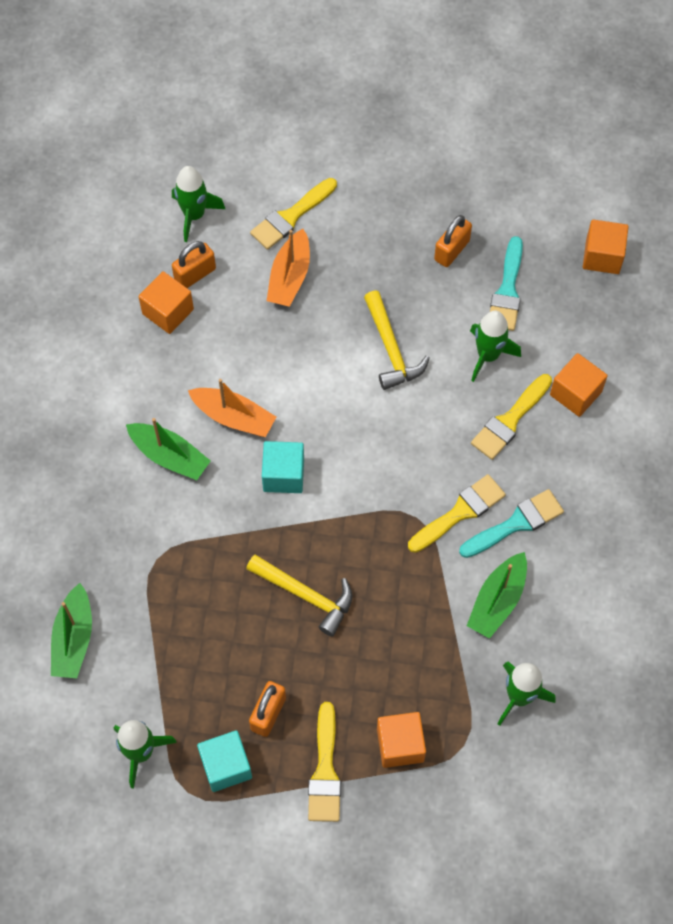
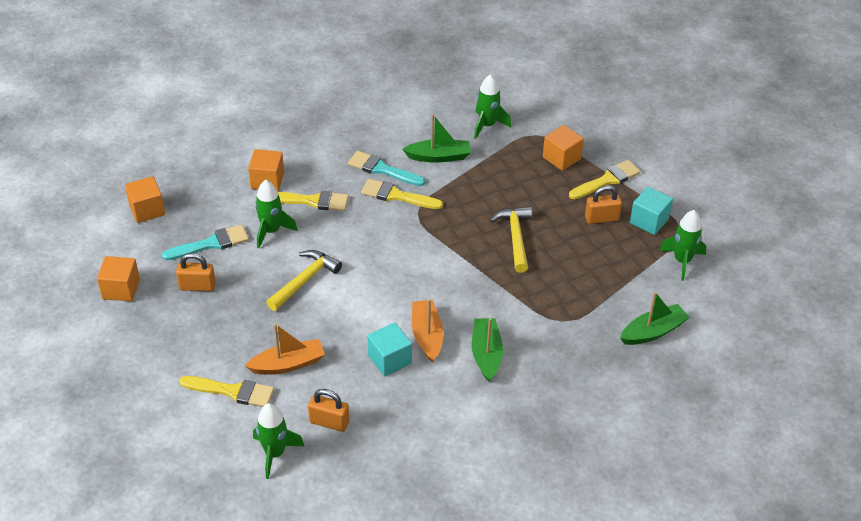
camera: 125 degrees left, 20 degrees down
(168, 311) = (374, 420): orange cube -> orange cube (121, 289)
(283, 475) = (446, 288): turquoise cube -> turquoise cube (389, 359)

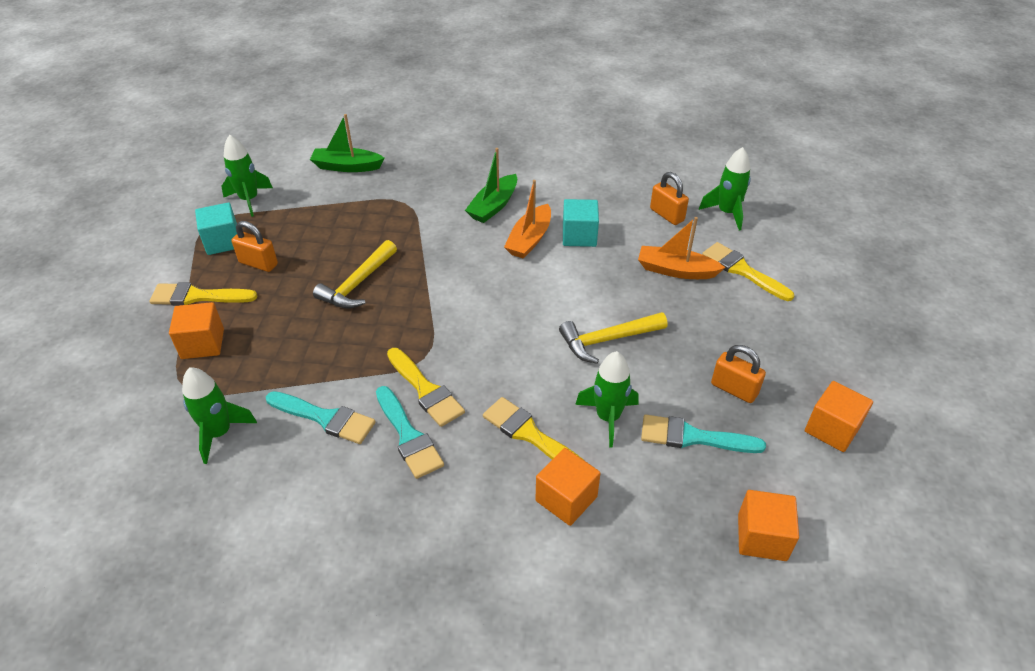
camera: 145 degrees left, 0 degrees up
(439, 157) = (325, 418): green boat -> turquoise brush

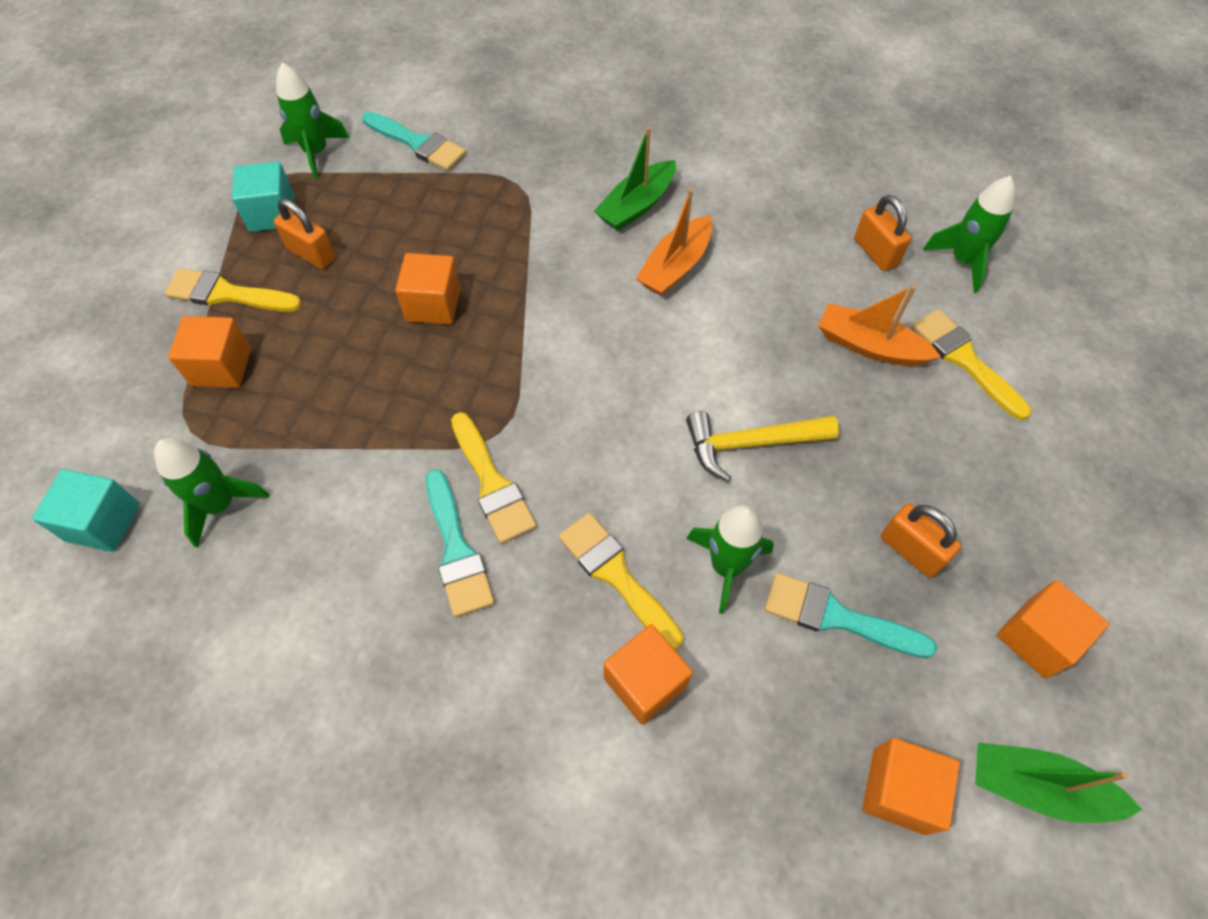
camera: 10 degrees right, 15 degrees up
(325, 418) = (356, 505): turquoise brush -> turquoise brush (418, 143)
(347, 167) = (452, 116): green boat -> green boat (1037, 787)
(357, 284) = (433, 304): yellow hammer -> orange cube
(579, 236) = (745, 270): turquoise cube -> turquoise cube (103, 522)

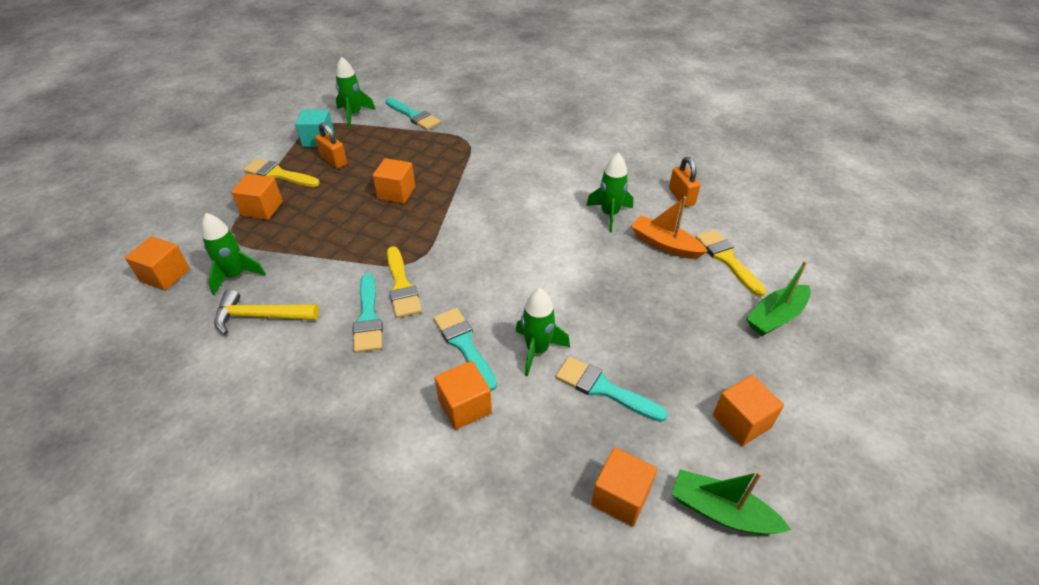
camera: 10 degrees right, 15 degrees down
(103, 522) = (165, 275): turquoise cube -> orange cube
(616, 575) = (464, 345): yellow brush -> turquoise brush
(636, 206) = (535, 158): green boat -> green boat (775, 317)
(675, 266) = (550, 190): orange boat -> none
(750, 444) = (572, 286): yellow hammer -> yellow hammer (260, 316)
(911, 550) = (664, 358): orange padlock -> none
(962, 261) = (738, 207): green rocket -> green rocket (609, 214)

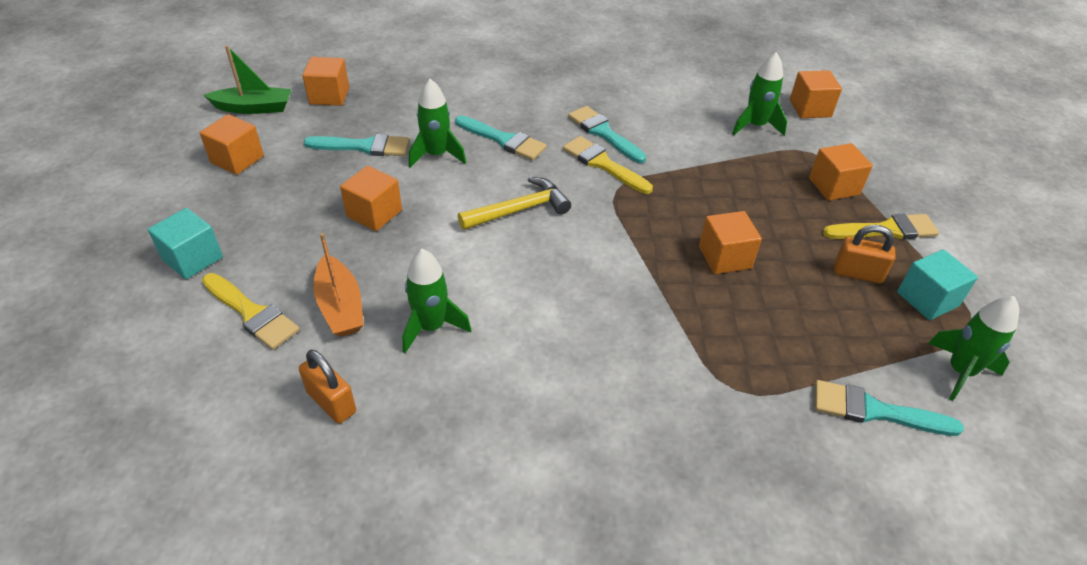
camera: 150 degrees right, 0 degrees up
(260, 316) = (690, 108): yellow hammer -> yellow hammer (519, 210)
(465, 406) = (471, 106): orange cube -> orange cube (374, 213)
(664, 244) = (340, 306): orange boat -> orange boat turned 60 degrees clockwise
(775, 317) = (193, 258): green boat -> turquoise cube

